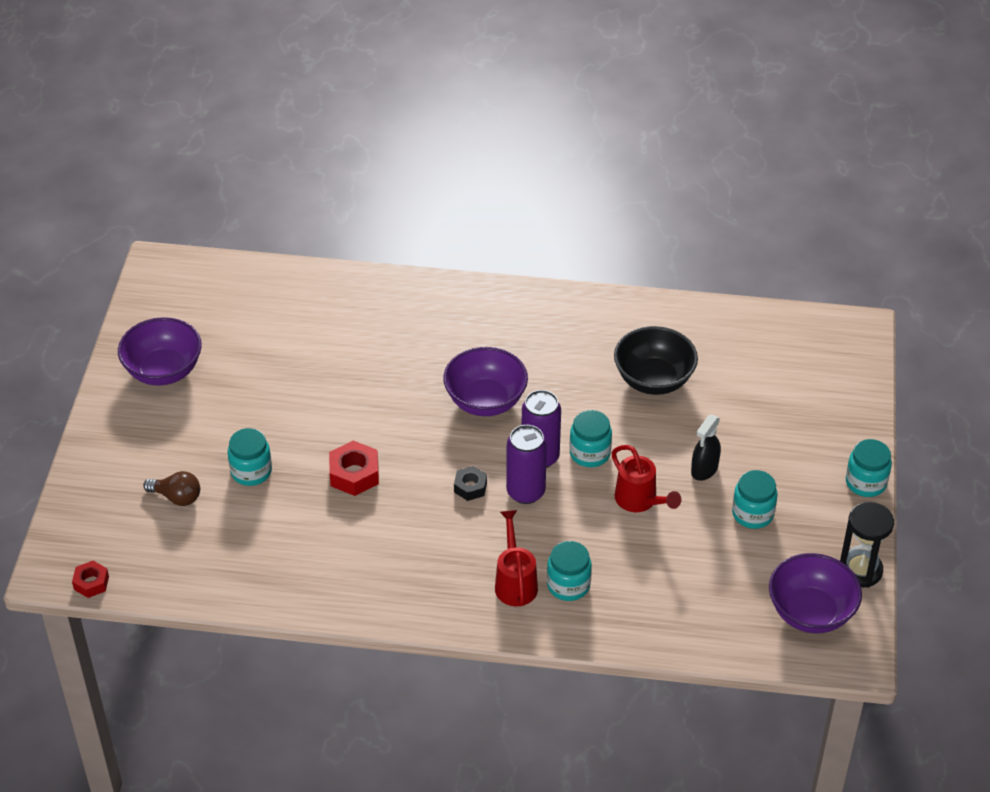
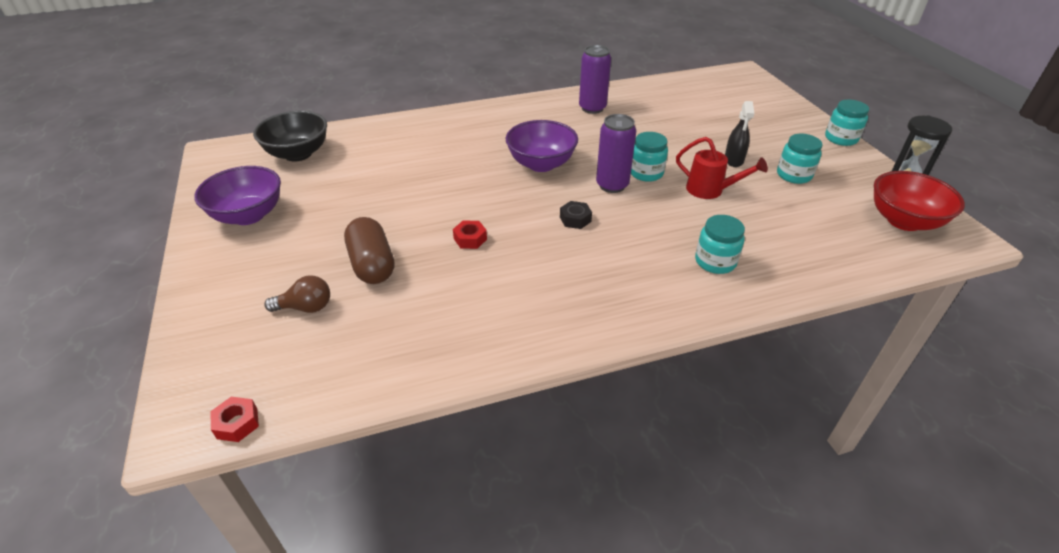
camera: 25 degrees left, 5 degrees down
(251, 471) = (372, 264): turquoise jar -> brown capsule
(354, 474) = (470, 239): red nut -> red nut, size x0.63
(515, 582) = (671, 274): red watering can -> none
(525, 492) = (621, 209): purple can -> purple can (592, 108)
(653, 380) = (648, 123): black bowl -> black bowl (298, 154)
(810, 612) = (904, 221): purple bowl -> red bowl

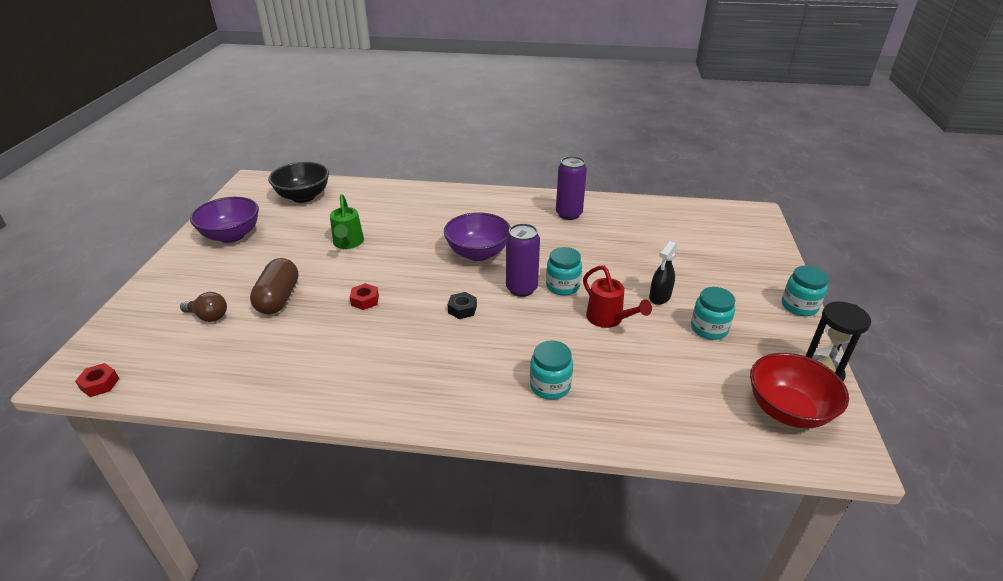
camera: 25 degrees right, 5 degrees down
(397, 188) = (348, 243): none -> green watering can

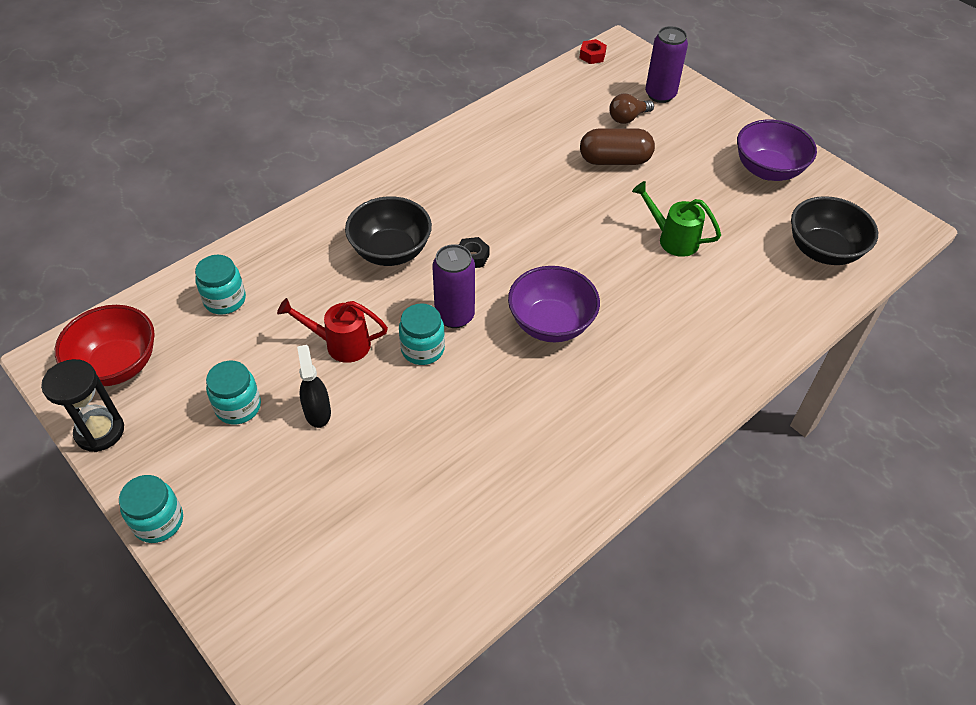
camera: 130 degrees right, 15 degrees up
(278, 298) = (614, 160): brown capsule -> brown capsule turned 45 degrees counterclockwise
(365, 300) = (555, 206): red nut -> none
(505, 349) = (391, 251): none -> black bowl
(550, 386) = (323, 249): turquoise jar -> turquoise jar (225, 300)
(569, 214) = (548, 469): purple can -> purple can (660, 95)

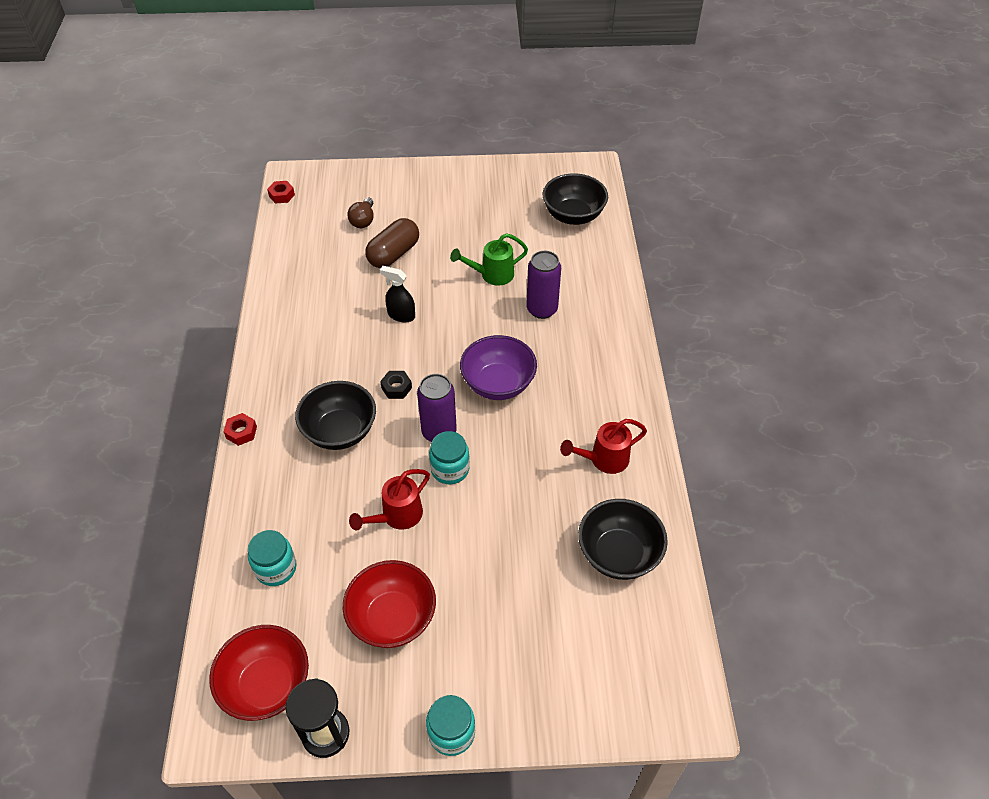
camera: 50 degrees left, 0 degrees up
(238, 407) = (392, 618): turquoise jar -> red bowl
(317, 412) = (445, 568): black spray bottle -> black spray bottle (401, 315)
(332, 194) = (241, 432): none -> red nut
(448, 542) = (618, 554): none -> black bowl
(548, 461) = (604, 459): none -> red watering can
(660, 95) = (362, 190): purple can -> purple can (542, 309)
(768, 170) = (485, 191): purple bowl -> none

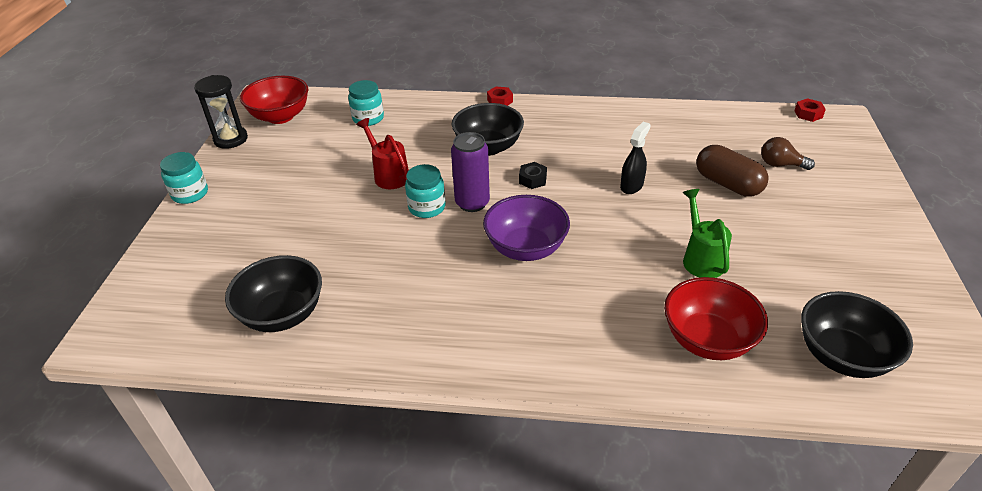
camera: 100 degrees right, 10 degrees down
(392, 618) = (297, 170): red bowl -> red bowl (707, 340)
(542, 309) = (641, 297): purple can -> none
(604, 459) = (401, 321): red watering can -> none

